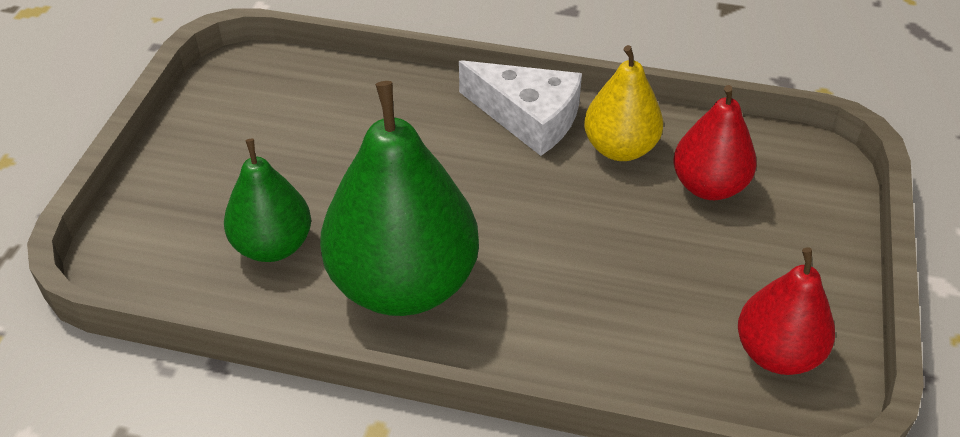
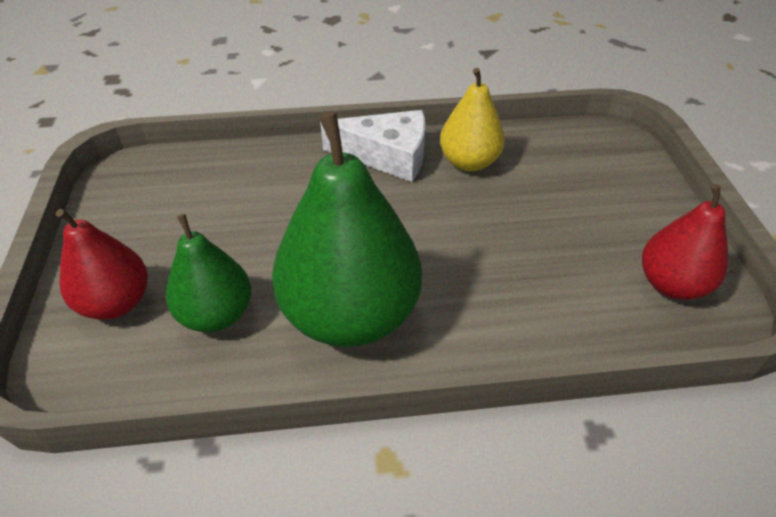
camera: 20 degrees left, 0 degrees up
(708, 186) = (548, 173): red pear -> red pear (116, 302)

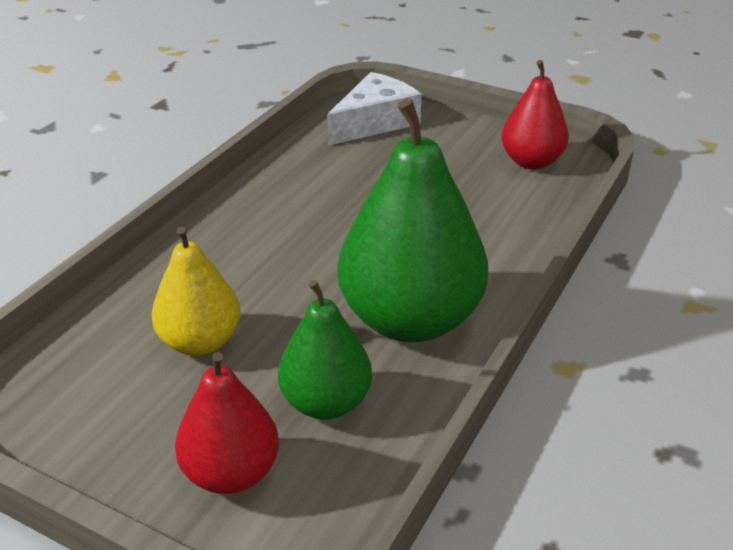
camera: 55 degrees left, 10 degrees down
(387, 156) = (236, 217): white cheese -> white cheese (375, 122)
(469, 162) = (303, 180): yellow pear -> yellow pear (200, 342)

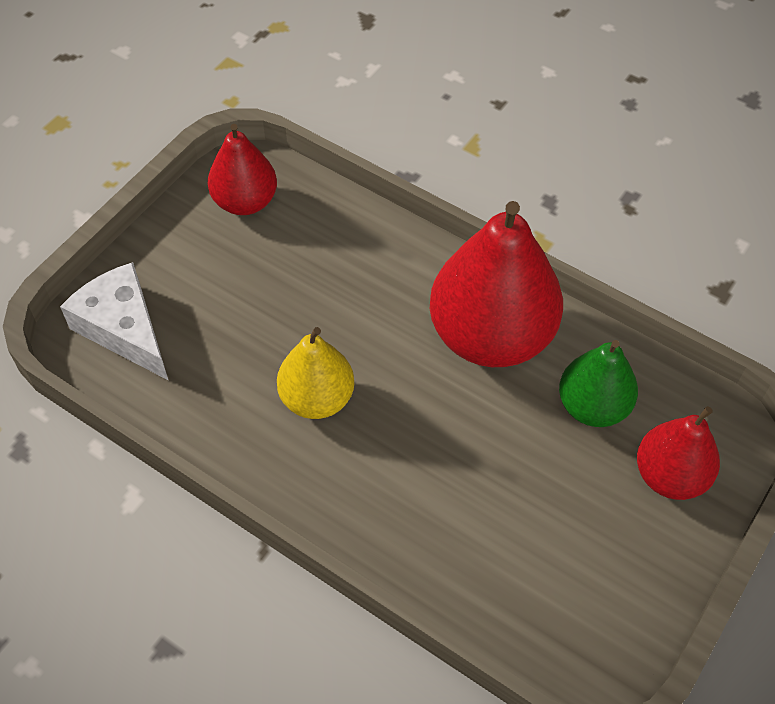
camera: 85 degrees left, 20 degrees up
(200, 342) = (513, 504): yellow pear -> yellow pear (317, 398)
(410, 320) = (491, 336): green pear -> red pear

